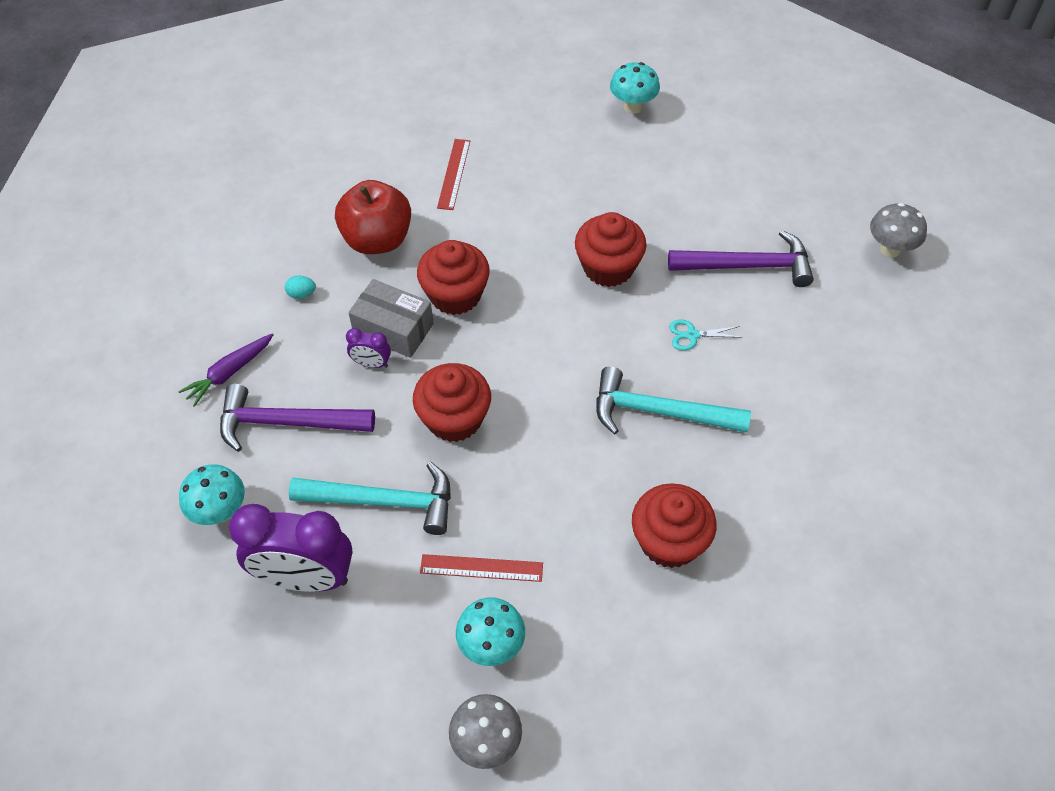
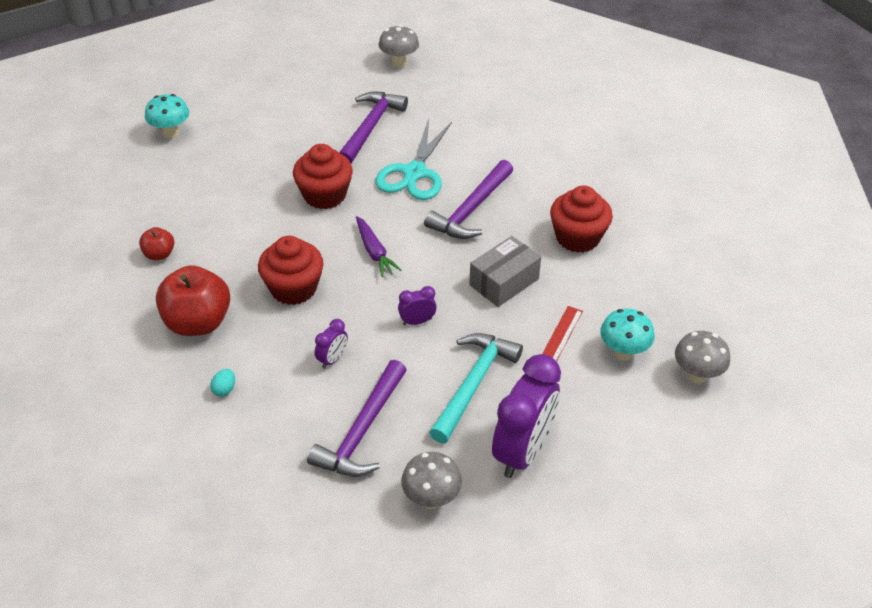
camera: 70 degrees left, 10 degrees down
(220, 511) = (431, 499): turquoise mushroom -> grey mushroom
(229, 373) = (283, 463): purple carrot -> purple carrot (374, 252)
(393, 329) = (304, 336): grey box -> grey box (504, 282)
(454, 174) = (159, 254): red ruler -> red apple
(454, 419) = (417, 321): red cupcake -> purple clock
(659, 412) = (471, 209): turquoise hammer -> purple hammer
(692, 335) = (414, 173): turquoise scissors -> turquoise scissors, size x2.23

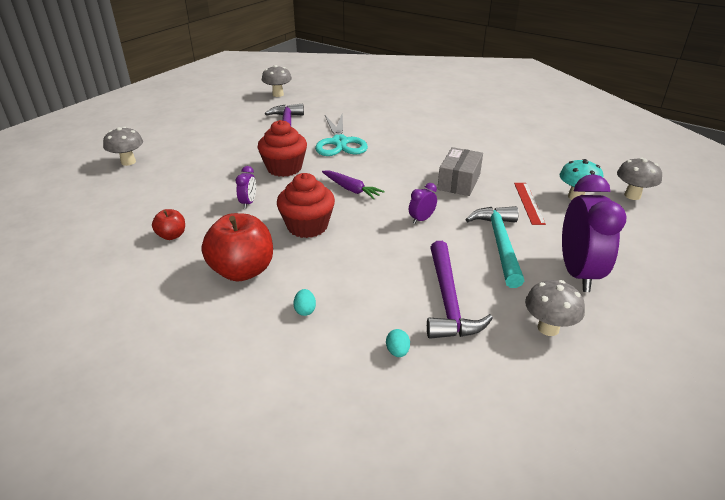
camera: 25 degrees left, 10 degrees down
(171, 133) = (128, 162): turquoise mushroom -> grey mushroom
(273, 465) = (397, 351): none -> turquoise egg
(332, 359) = (379, 261): purple clock -> purple clock (248, 203)
(471, 209) = (397, 151): purple hammer -> none
(577, 237) = (481, 148): red cupcake -> none

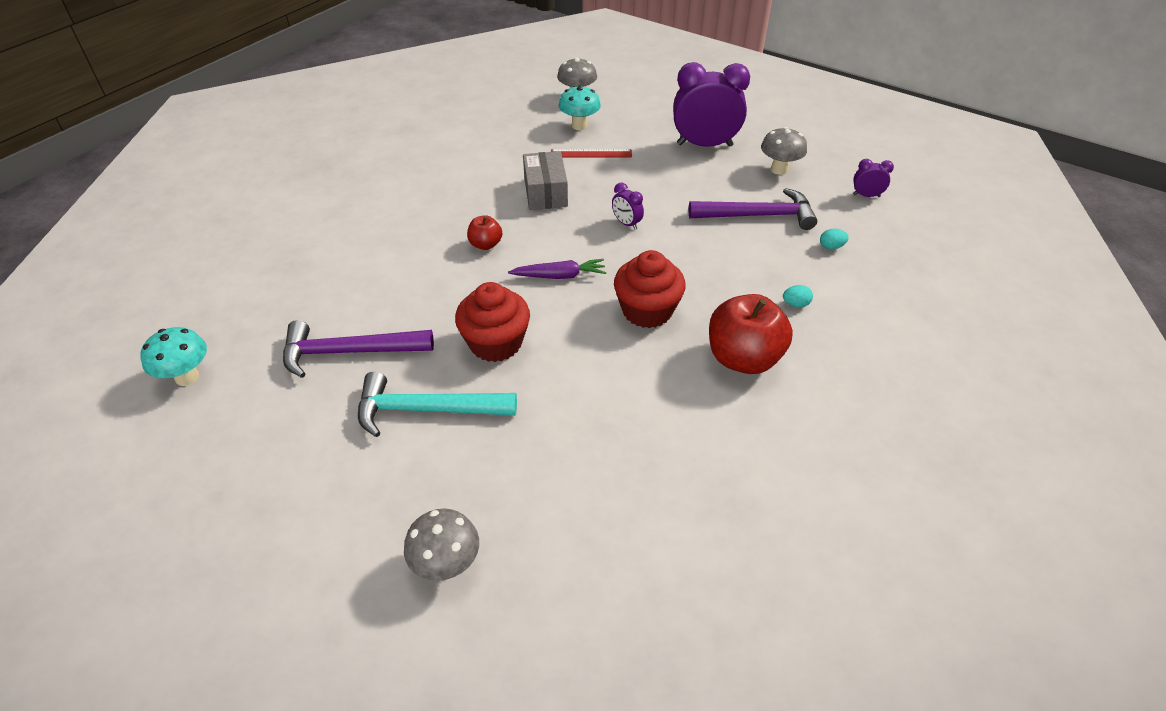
camera: 90 degrees left, 10 degrees up
(172, 235) = (681, 441): red apple -> red apple (485, 245)
(248, 203) = (594, 371): purple clock -> purple clock (866, 195)
(278, 94) = (187, 377): grey mushroom -> turquoise mushroom
(340, 142) = (421, 289): turquoise scissors -> none
(351, 189) = (560, 276): purple carrot -> purple carrot turned 45 degrees clockwise
(459, 182) = (545, 192): grey box -> grey box turned 60 degrees clockwise
(500, 244) = (666, 179): turquoise hammer -> turquoise hammer (426, 410)

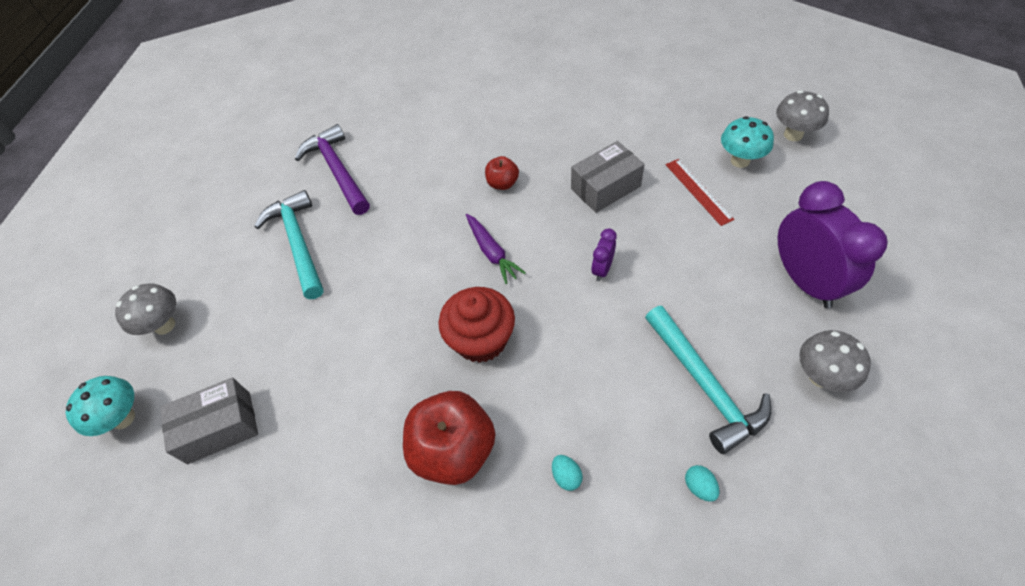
camera: 70 degrees right, 10 degrees up
(187, 377) = (282, 110): turquoise mushroom -> turquoise mushroom (123, 418)
(495, 343) = (385, 249): red cupcake -> none
(626, 529) = (219, 427): none -> grey box
(758, 216) = (704, 385): purple hammer -> turquoise hammer
(866, 195) = (849, 502): purple clock -> none

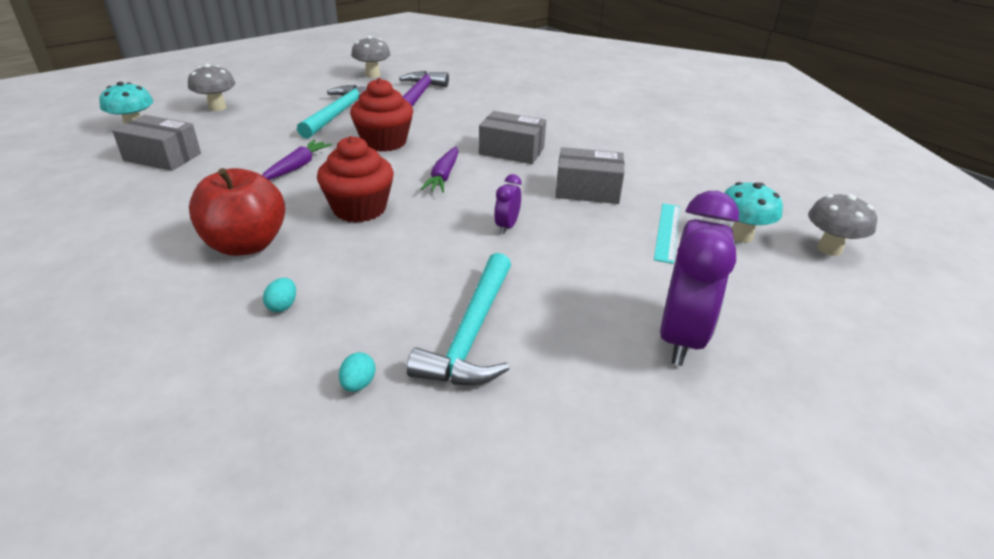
camera: 35 degrees right, 20 degrees down
(363, 337) = (297, 167): none -> purple carrot
(391, 249) = (384, 142): none -> red cupcake
(502, 183) = (511, 151): red apple -> grey box
(602, 269) = (507, 226): purple clock -> purple clock turned 45 degrees counterclockwise
(698, 191) = (667, 232): red ruler -> turquoise ruler
(820, 376) = (588, 402): grey mushroom -> grey mushroom (373, 75)

